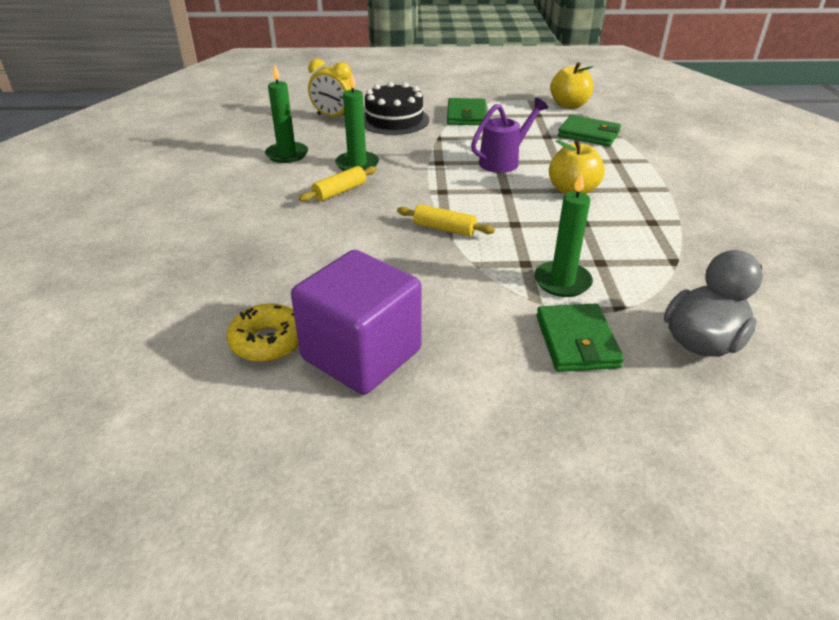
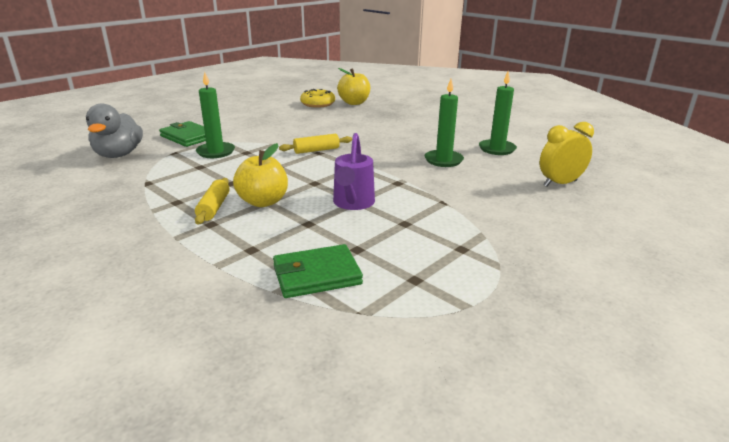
camera: 135 degrees right, 10 degrees down
(340, 191) = (412, 145): yellow rolling pin -> yellow rolling pin (214, 207)
(361, 354) = (277, 111): purple cube -> none
(394, 120) = (515, 202): black cake -> none
(466, 115) = (477, 238): green wallet -> none
(569, 105) = (407, 324): yellow apple -> yellow apple (354, 103)

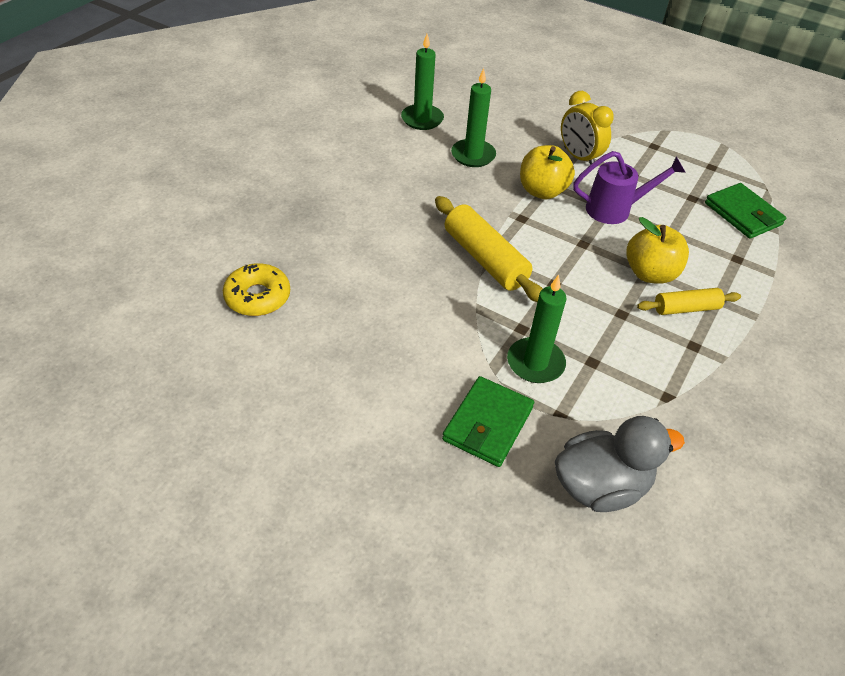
camera: 105 degrees left, 20 degrees up
(316, 150) = (485, 259): yellow rolling pin -> yellow rolling pin, size x1.66
(354, 103) = (245, 252): yellow apple -> yellow apple (542, 191)
(560, 183) = (500, 90): yellow clock -> yellow clock (579, 157)

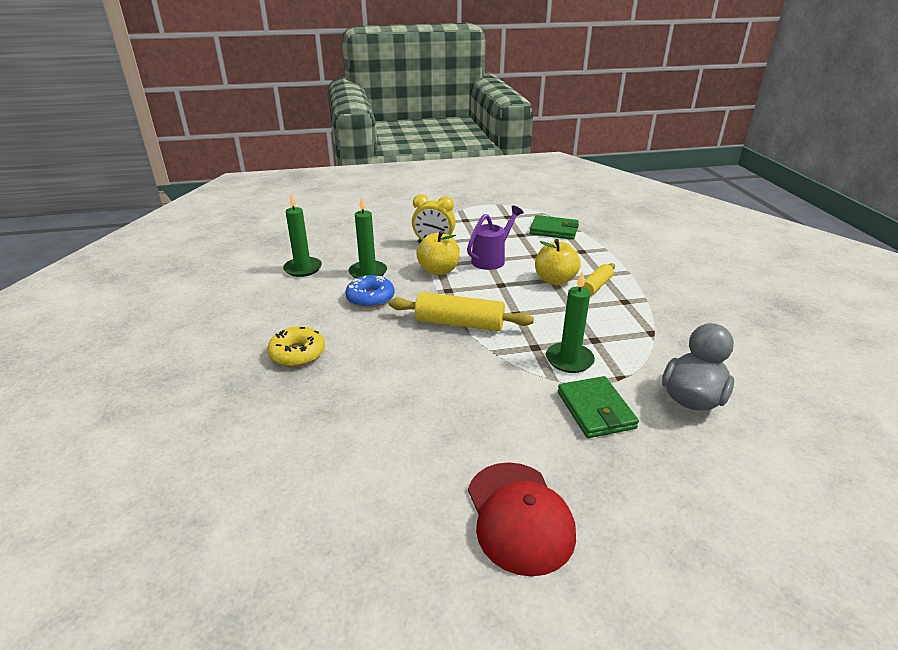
camera: 40 degrees left, 15 degrees down
(258, 297) = (336, 442): yellow donut -> yellow donut (297, 353)
(303, 452) = (519, 516): none -> red cap
(441, 184) = (370, 298): none -> blue donut

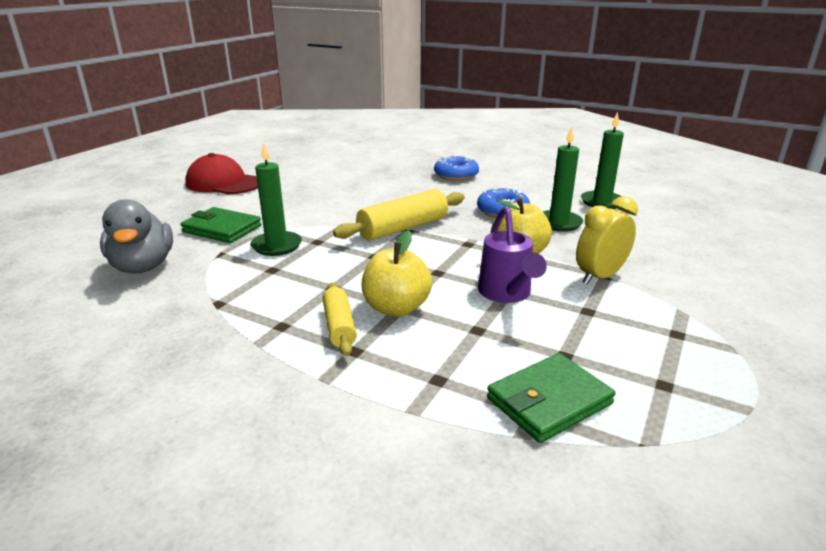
camera: 130 degrees right, 5 degrees down
(297, 353) = (456, 175): yellow donut -> blue donut

